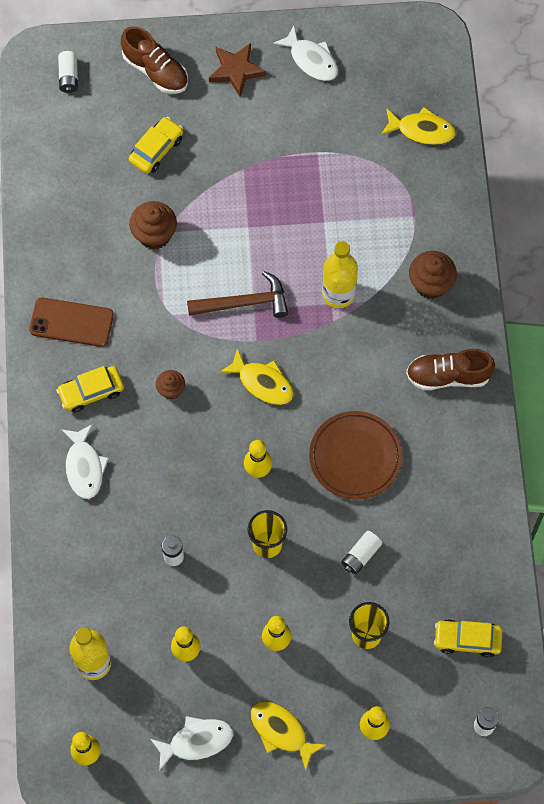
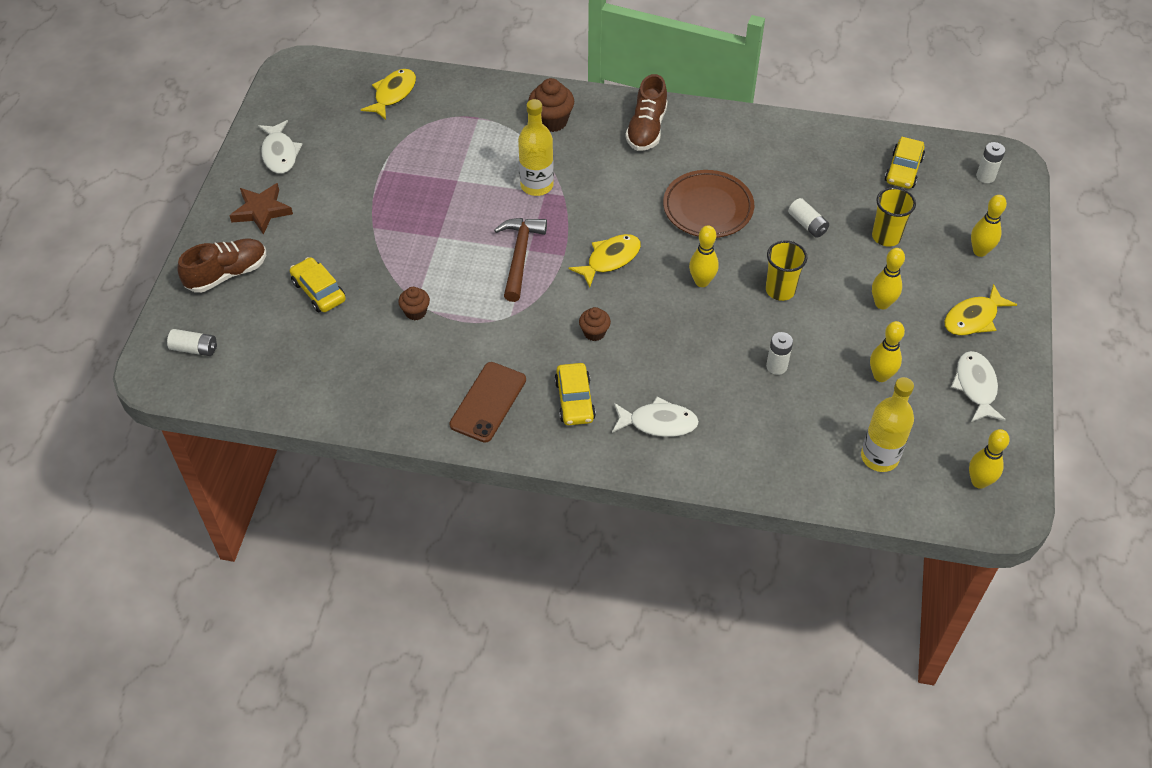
camera: 75 degrees left, 15 degrees down
(154, 235) = (415, 312): brown cupcake -> brown cupcake, size x0.61
(311, 60) = (280, 153): white fish -> white fish turned 105 degrees clockwise

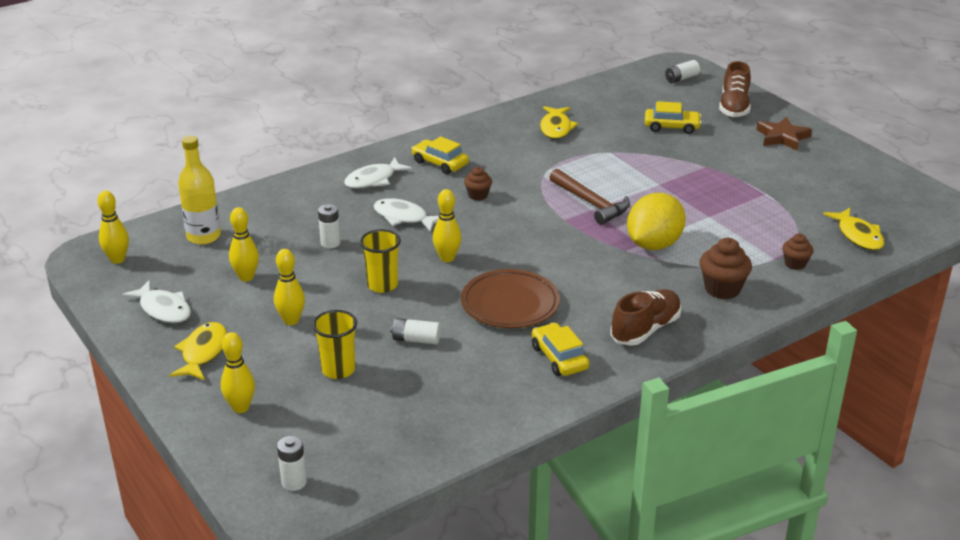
camera: 135 degrees right, 20 degrees down
(280, 153) = (840, 165): white fish -> white fish (403, 217)
(415, 312) = (601, 148): brown cupcake -> brown cupcake (795, 264)
(488, 402) = (489, 138): brown phone -> none
(537, 185) = (653, 244): yellow bottle -> yellow lemon
(610, 259) = (530, 234): yellow fish -> yellow fish (556, 128)
(646, 129) = (645, 329): brown shoe -> brown shoe turned 75 degrees clockwise
(903, 170) = (382, 437): yellow car -> yellow car (559, 358)

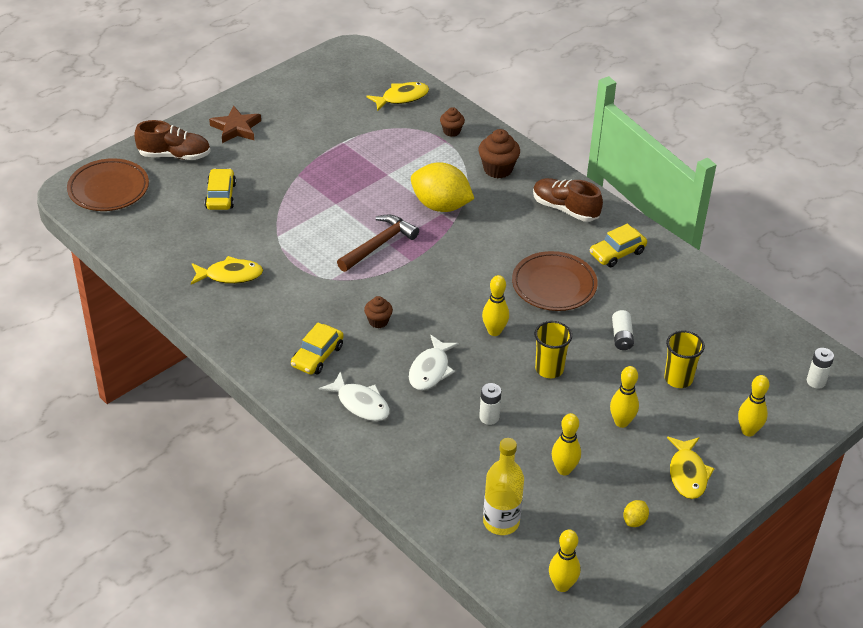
camera: 100 degrees left, 10 degrees up
(163, 309) = (634, 521): white fish -> yellow lemon
(203, 352) = (687, 474): yellow fish -> yellow fish turned 90 degrees counterclockwise
(681, 78) = (108, 189): white battery -> brown plate

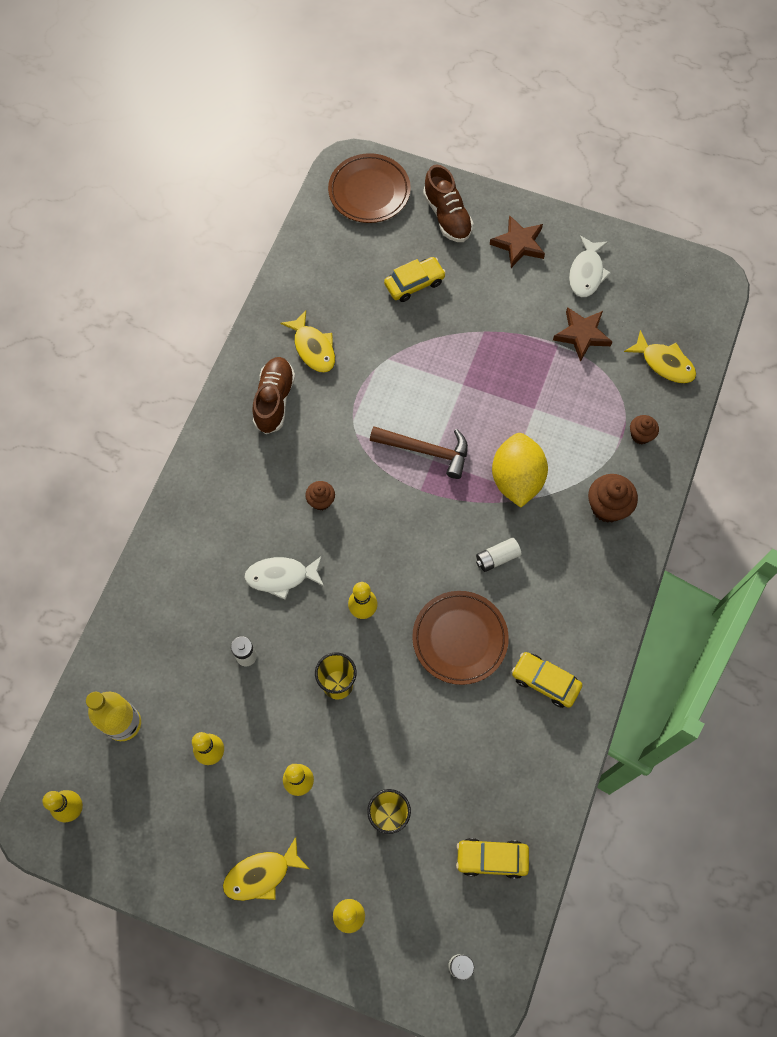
camera: 65 degrees right, 25 degrees up
(317, 356) = (249, 472): yellow car -> yellow car (491, 859)
(344, 127) = (582, 335): none -> brown star
(360, 404) = (209, 537): white fish -> white fish (586, 273)
(565, 209) = (584, 601): brown shoe -> brown shoe (274, 400)
(621, 337) = (420, 736): white battery -> white battery (497, 558)
(634, 521) = (178, 845): yellow lemon -> none

